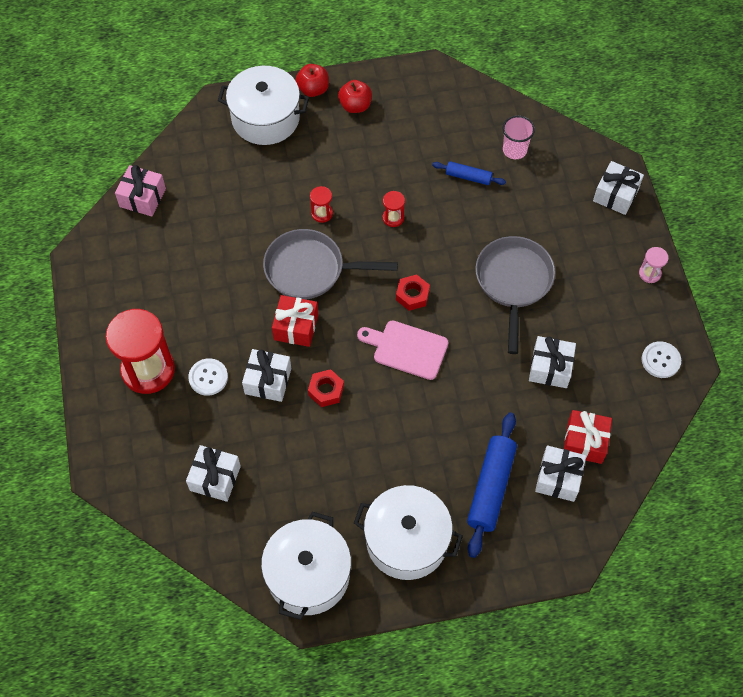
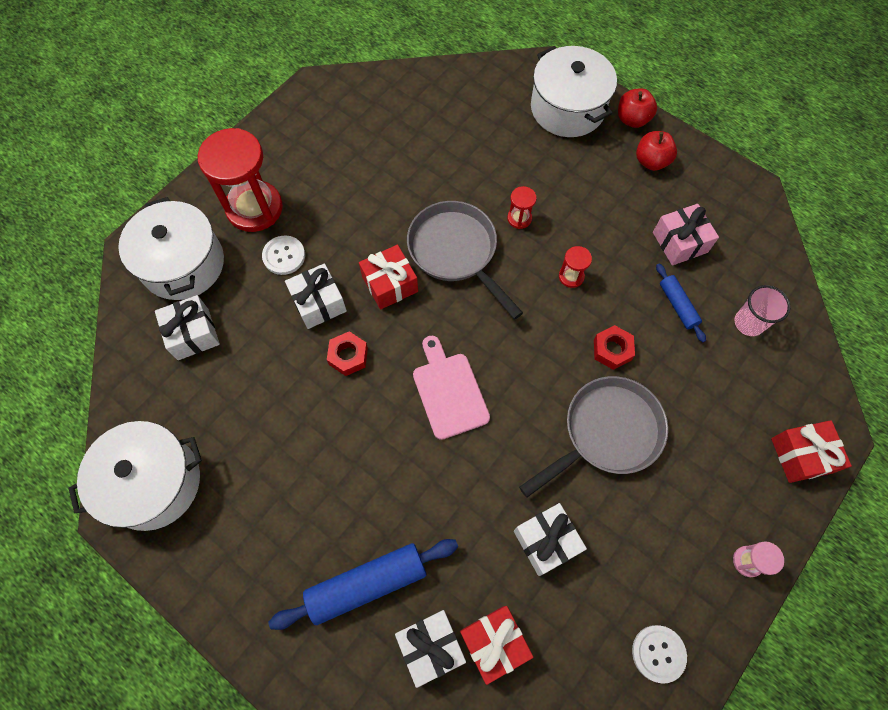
camera: 50 degrees right, 5 degrees up
(142, 198) = (407, 85): pink gift -> pink gift (679, 242)
(407, 541) = (251, 545): white pot -> white pot (183, 264)
(412, 295) = (508, 353): red nut -> red nut (612, 350)
(615, 195) = (801, 455): white gift -> red gift

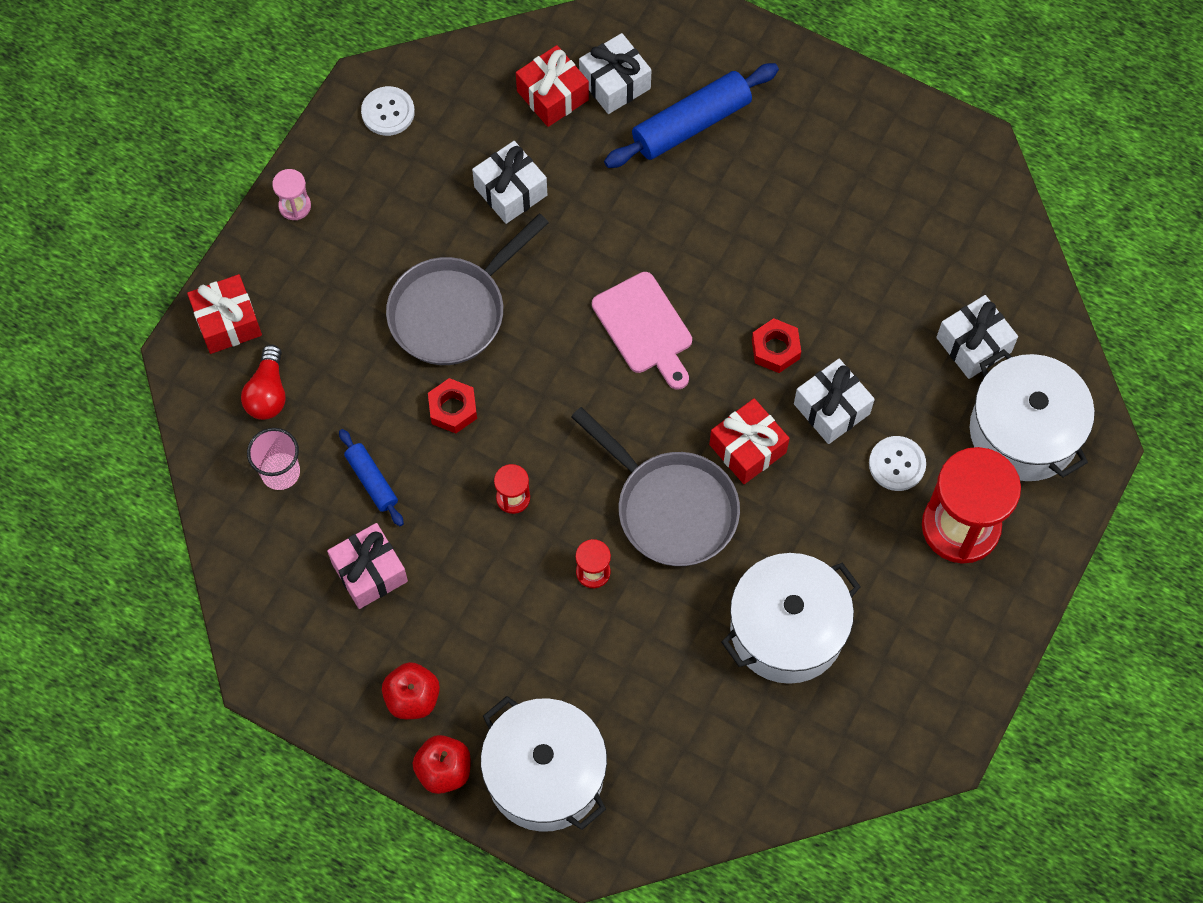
camera: 170 degrees right, 0 degrees up
(154, 482) = (949, 179): white pot -> white pot (787, 629)
(762, 387) = (268, 393): none -> red light bulb

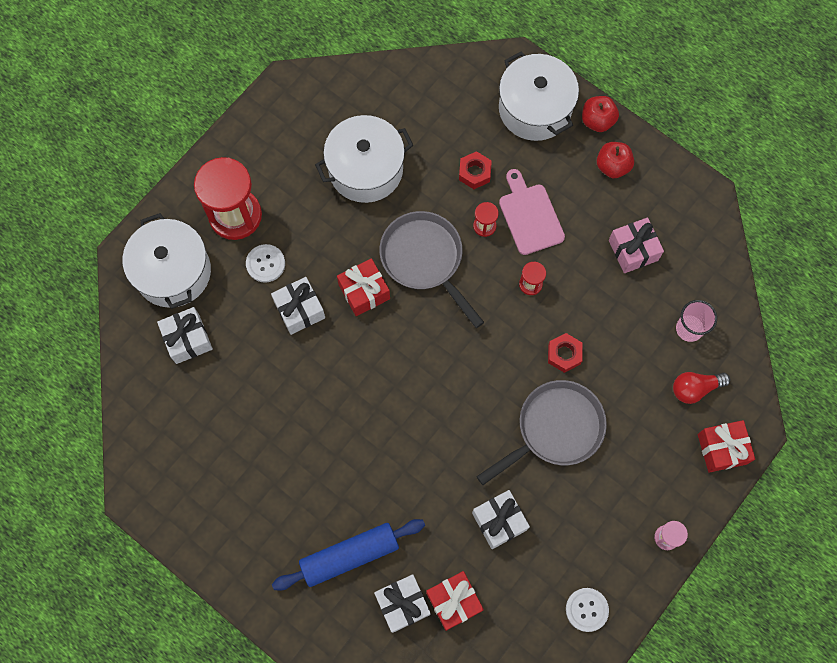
camera: 170 degrees left, 5 degrees up
(268, 393) = (695, 388): red light bulb -> red light bulb turned 120 degrees counterclockwise
(372, 481) = (626, 312): blue rolling pin -> none
(645, 327) = (417, 392): pink cutting board -> pink cutting board (529, 216)
(775, 349) = (328, 360): red nut -> red nut (474, 173)

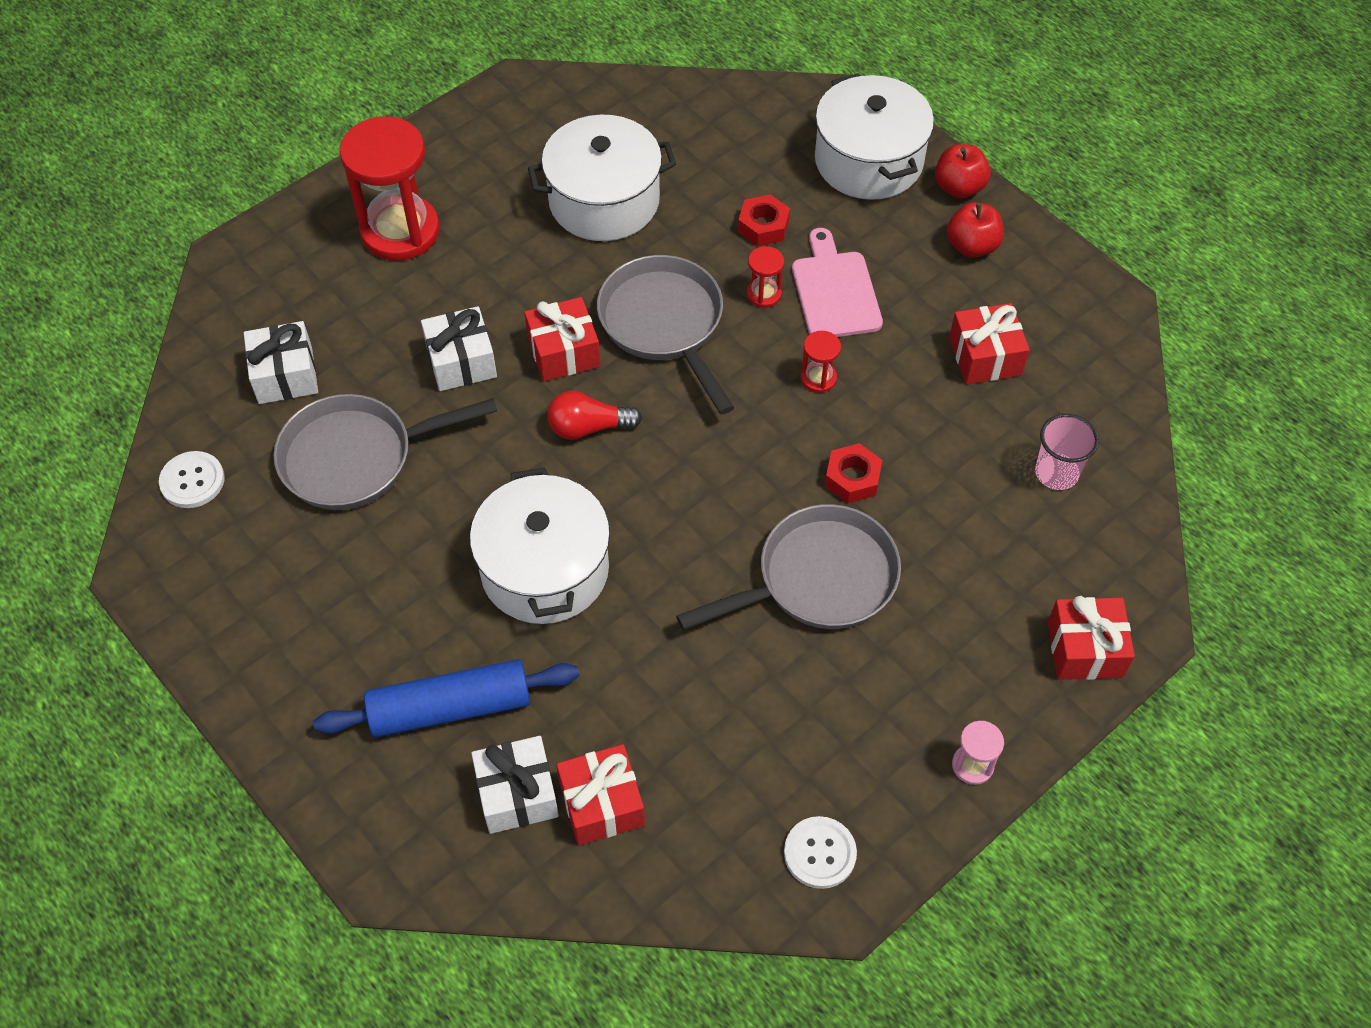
camera: 10 degrees right, 15 degrees down
(173, 272) = (290, 287): white pot -> white pot (545, 569)
(249, 392) = (356, 457): none -> grey pan
(265, 264) = (427, 296): white button -> white button (192, 481)
(499, 521) = (701, 697): white gift -> none
(633, 250) = (985, 356): pink gift -> red gift
(695, 388) = (1053, 556): red light bulb -> red light bulb (588, 427)

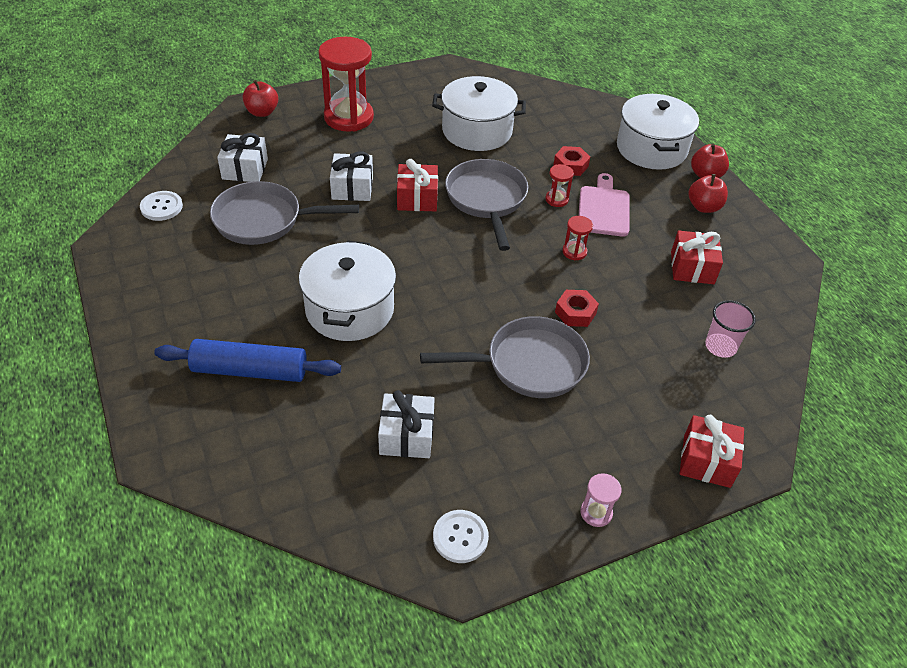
camera: 15 degrees right, 10 degrees down
(261, 260) = (262, 112): none -> red apple
(517, 794) = (267, 434): white gift -> white gift (406, 436)
(588, 427) = (414, 241): red light bulb -> none
(601, 804) = (321, 458): red gift -> none

